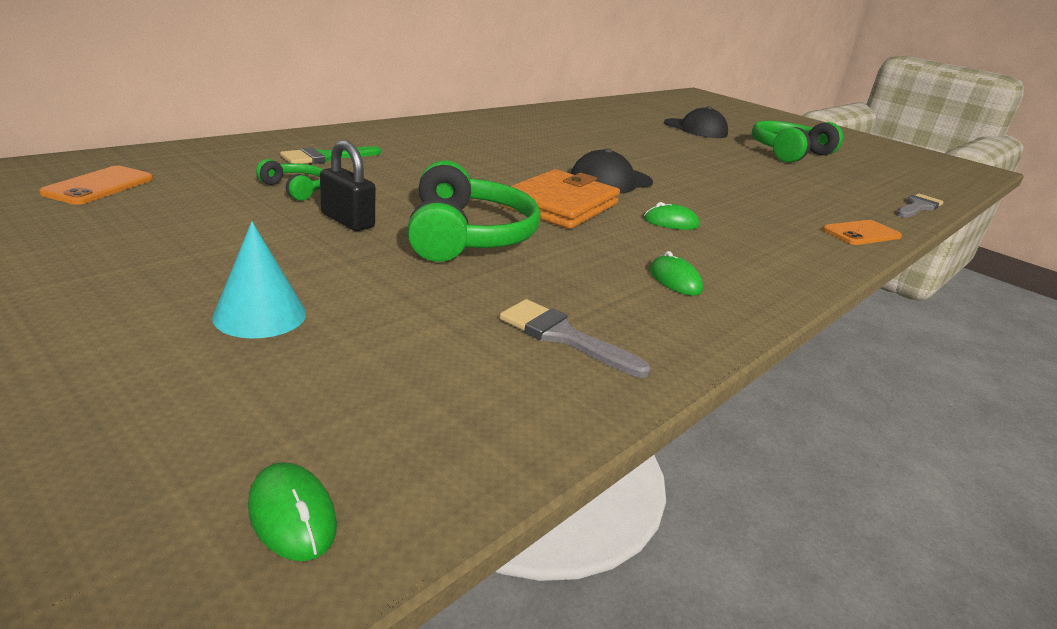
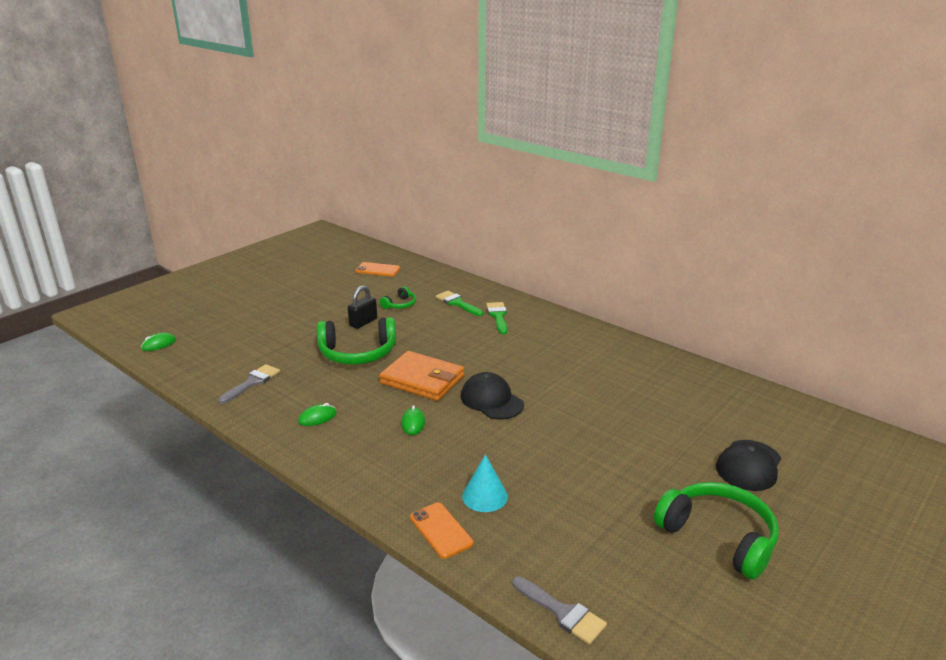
camera: 90 degrees right, 0 degrees up
(260, 315) = (266, 321): turquoise cone -> turquoise cone (485, 496)
(389, 146) = (498, 316): none -> green brush

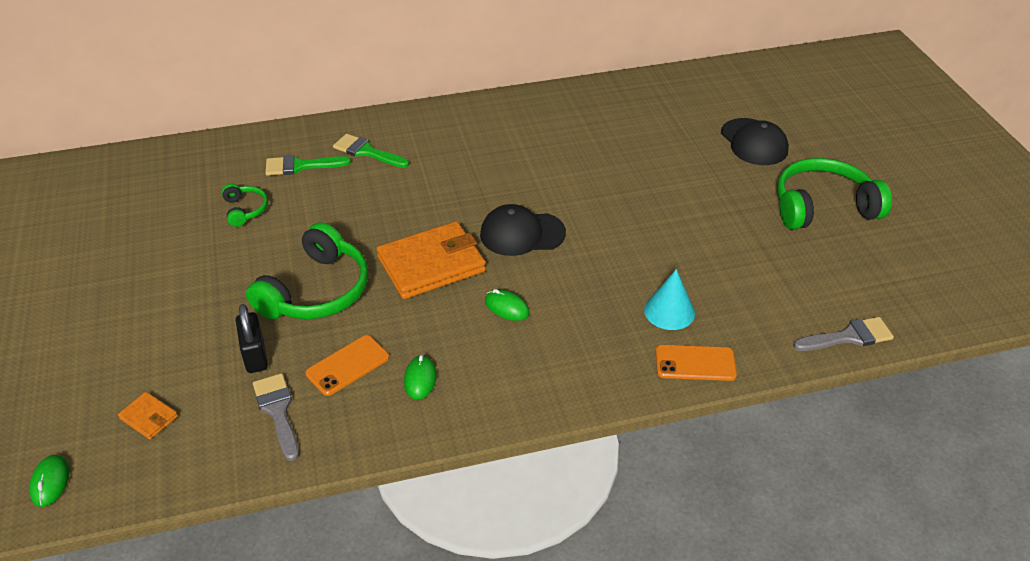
camera: 55 degrees left, 15 degrees up
(219, 349) = (149, 417): none -> orange wallet
(363, 322) = (249, 257): black padlock -> black padlock (255, 355)
(377, 270) = (128, 189): orange phone -> orange phone (348, 365)

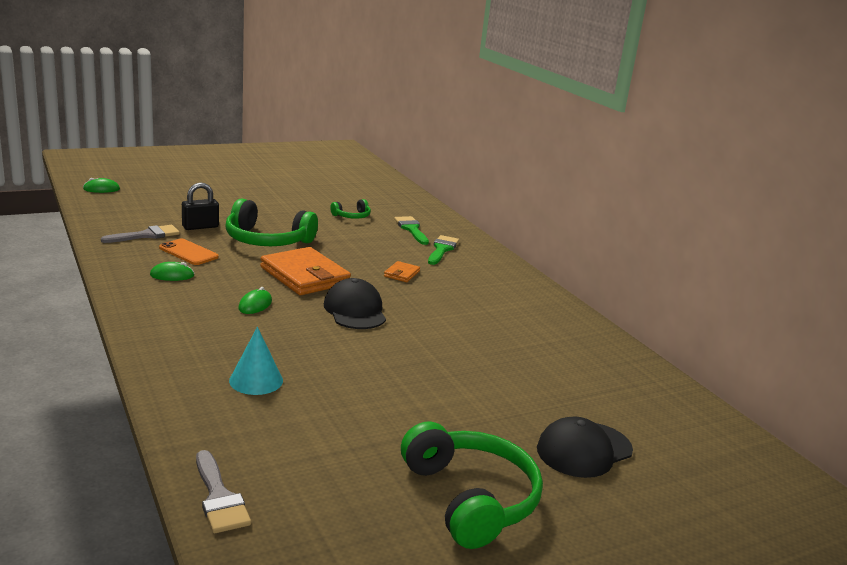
camera: 75 degrees right, 20 degrees down
(149, 417) = (147, 205): orange wallet -> orange wallet (401, 274)
(695, 363) = (180, 392): orange phone -> none

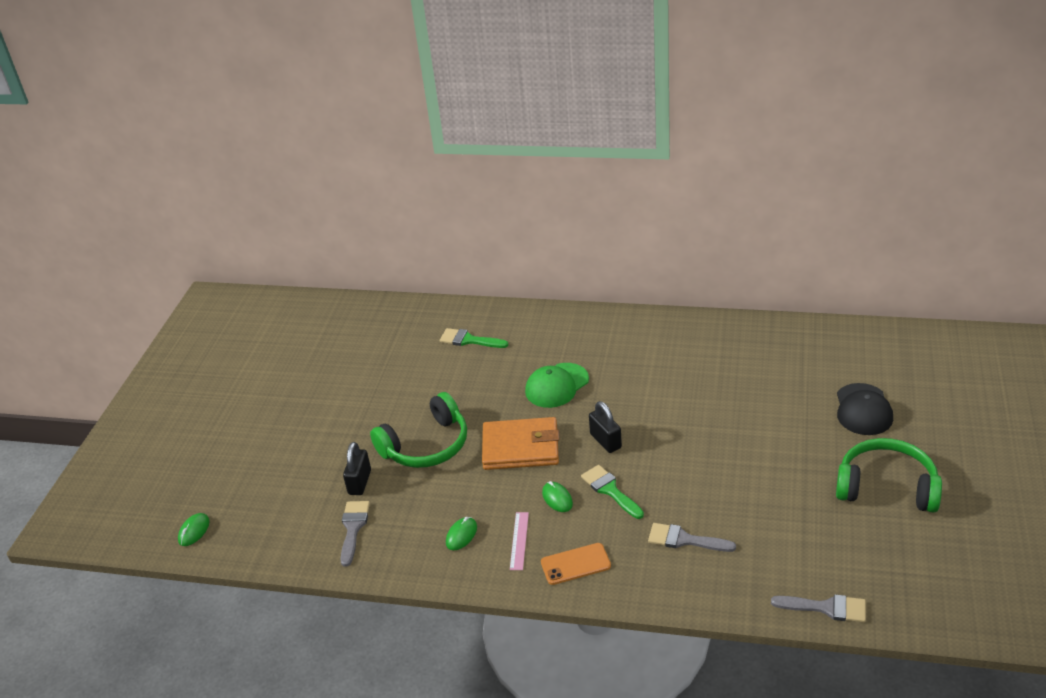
camera: 45 degrees left, 15 degrees up
(185, 300) = (519, 540): none -> pink ruler
(188, 252) = (417, 509): orange phone -> orange phone (575, 564)
(256, 380) = (685, 540): turquoise cone -> grey brush
(352, 216) = (411, 367): green headphones -> none
(355, 310) = (605, 441): black cap -> black padlock
(401, 274) = (557, 385): orange wallet -> green cap
(442, 249) = (525, 340): green brush -> green brush (610, 490)

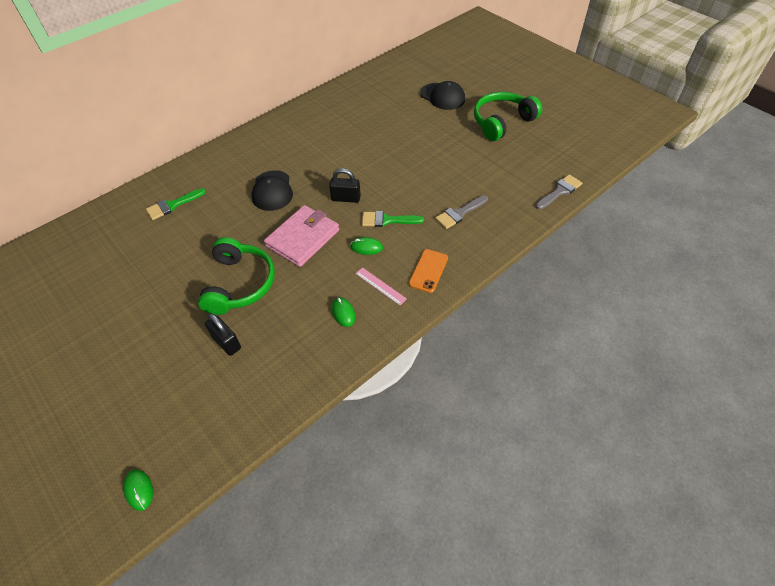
camera: 55 degrees left, 15 degrees up
(353, 528) = (267, 372): grey brush -> none
(520, 447) = (303, 238): orange wallet -> pink wallet
(557, 385) = (272, 191): green cap -> black cap

